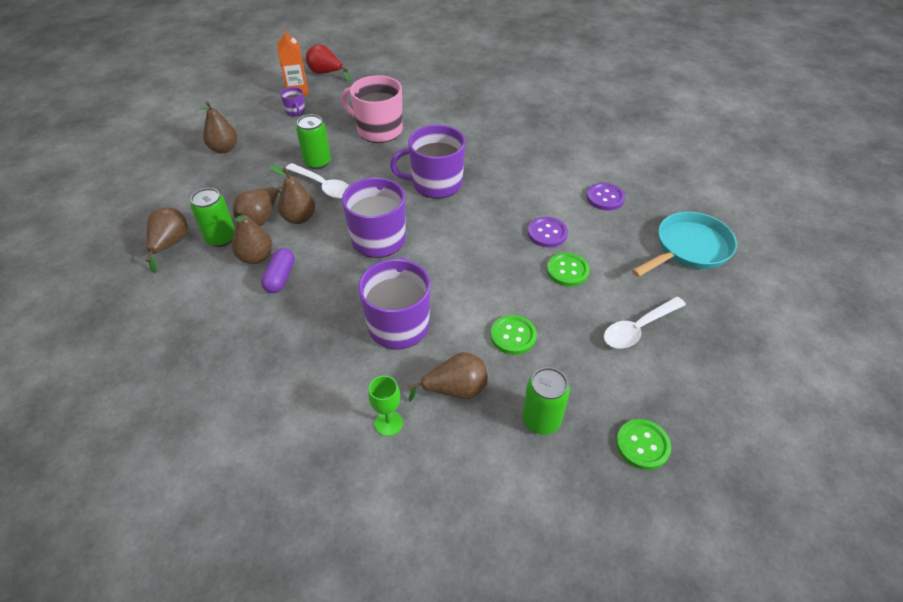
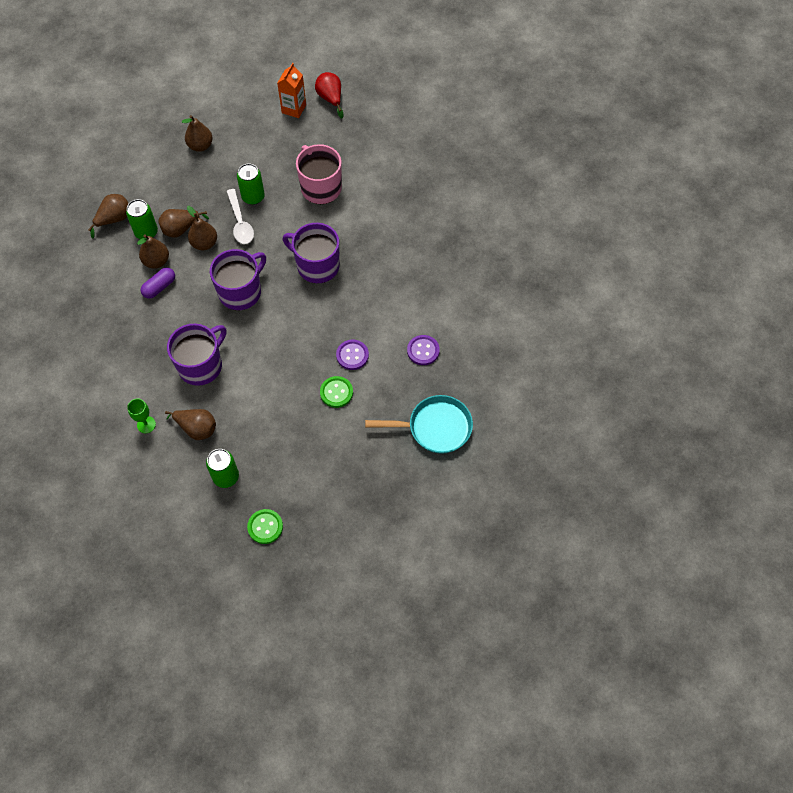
camera: 35 degrees right, 15 degrees up
(295, 111) = (276, 132): purple mug -> none
(513, 336) = (259, 416): green button -> none
(638, 328) = (338, 460): white spoon -> none

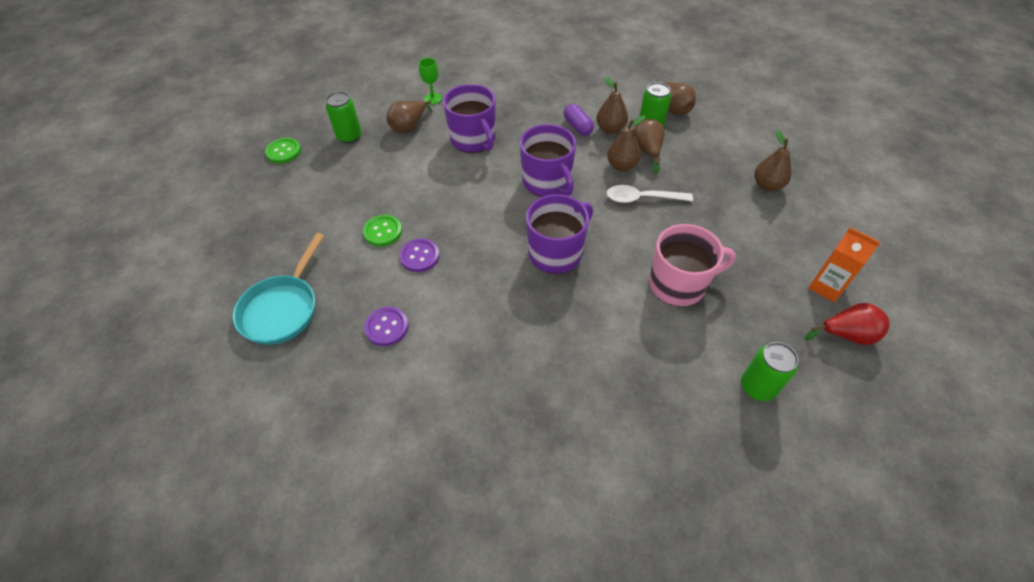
camera: 110 degrees right, 10 degrees down
(253, 197) = (678, 216): green can -> green can (757, 387)

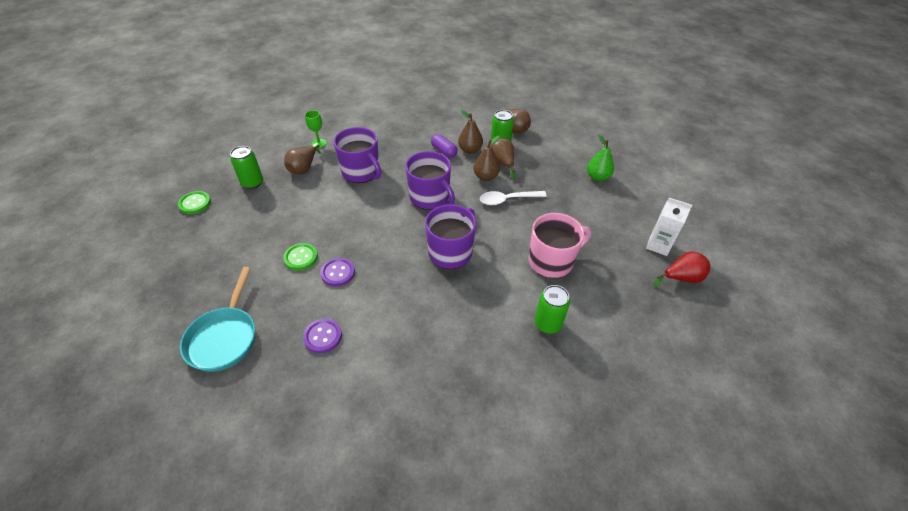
camera: 15 degrees left, 5 degrees down
(757, 387) = (629, 328): green can -> green can (547, 323)
(767, 185) = (597, 177): brown pear -> green pear
(826, 287) = (658, 245): orange carton -> white carton

